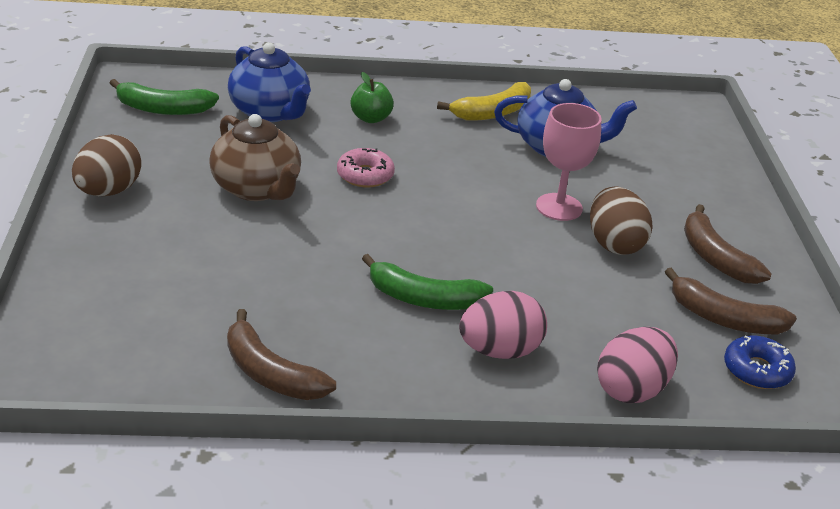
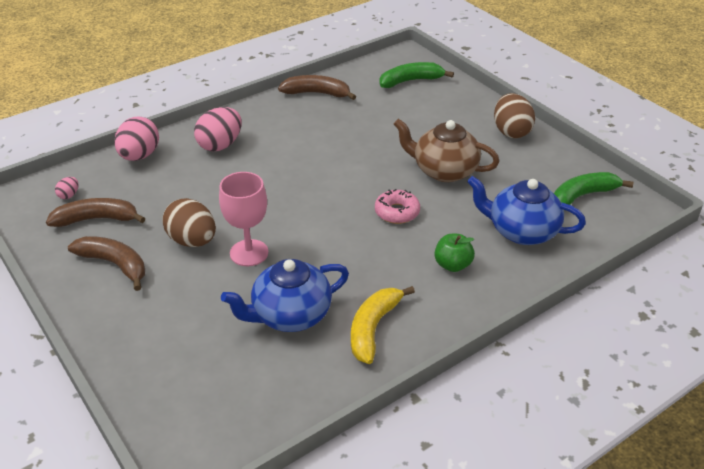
camera: 150 degrees right, 5 degrees up
(424, 298) = (282, 153): green banana -> green banana (411, 81)
(757, 370) = (69, 195): blue donut -> pink egg

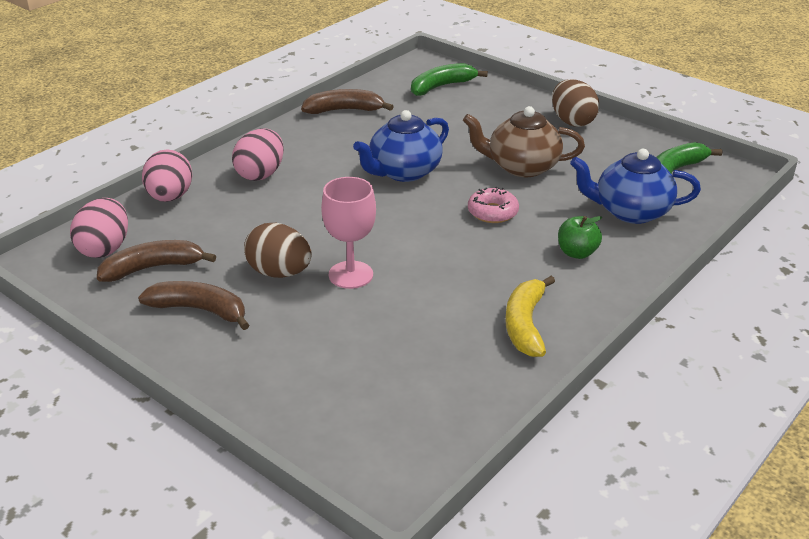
camera: 15 degrees left, 5 degrees down
(69, 195) = (105, 248): pink egg -> pink egg, size x2.18
(290, 315) = (429, 327): blue teapot -> blue teapot (403, 172)

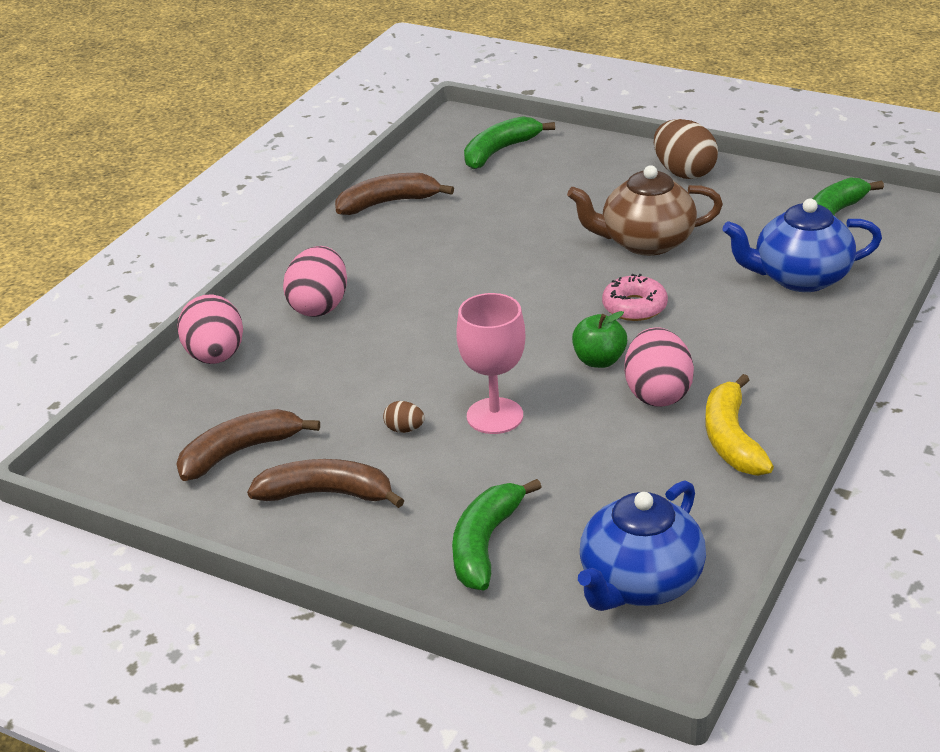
camera: 10 degrees left, 0 degrees up
(105, 248) = (164, 438): pink egg -> pink egg (657, 394)
(279, 273) = (404, 429): brown egg -> brown egg, size x0.46
(299, 370) = (485, 544): none -> green banana
(403, 172) = (501, 273): blue teapot -> blue teapot (639, 583)
(577, 253) = (756, 340): green apple -> green apple (599, 360)

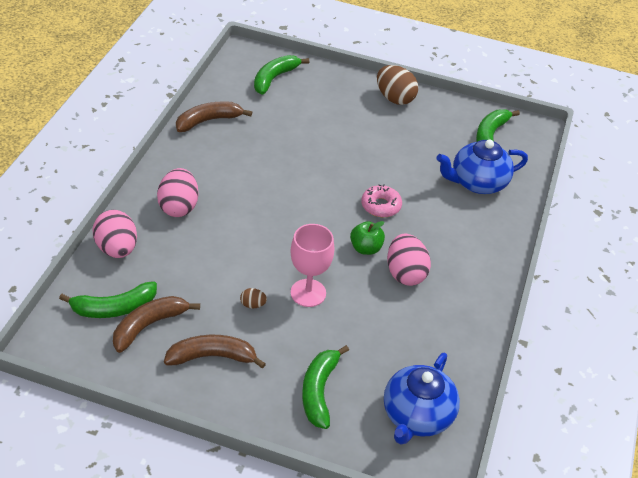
camera: 15 degrees left, 10 degrees up
(193, 429) = (114, 308): none -> green banana
(645, 242) = (379, 154): brown teapot -> none
(731, 439) = (454, 307): yellow banana -> none

